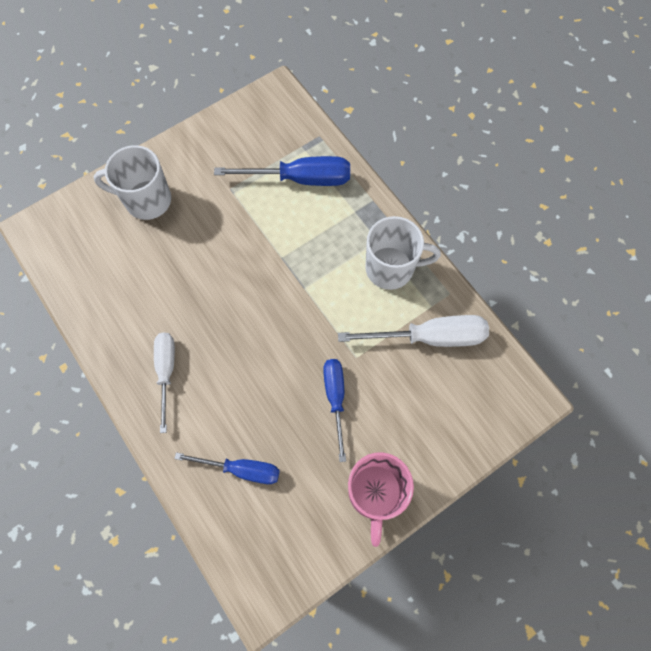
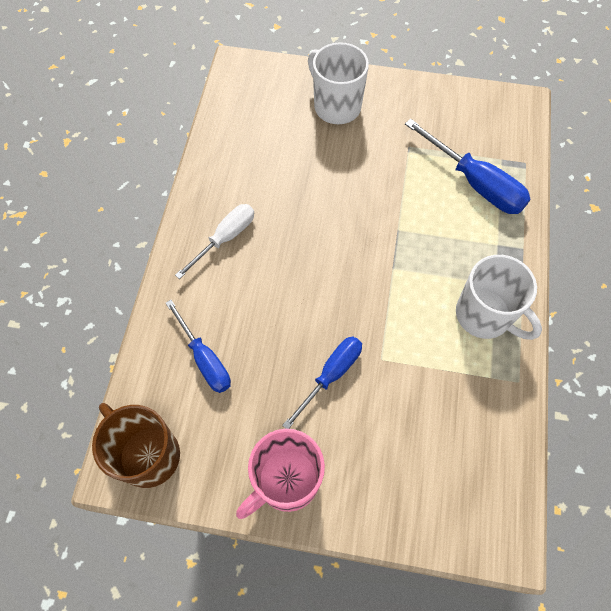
camera: 45 degrees right, 5 degrees down
(270, 569) = (148, 454): none -> brown mug
(429, 337) = (463, 400): white screwdriver -> none

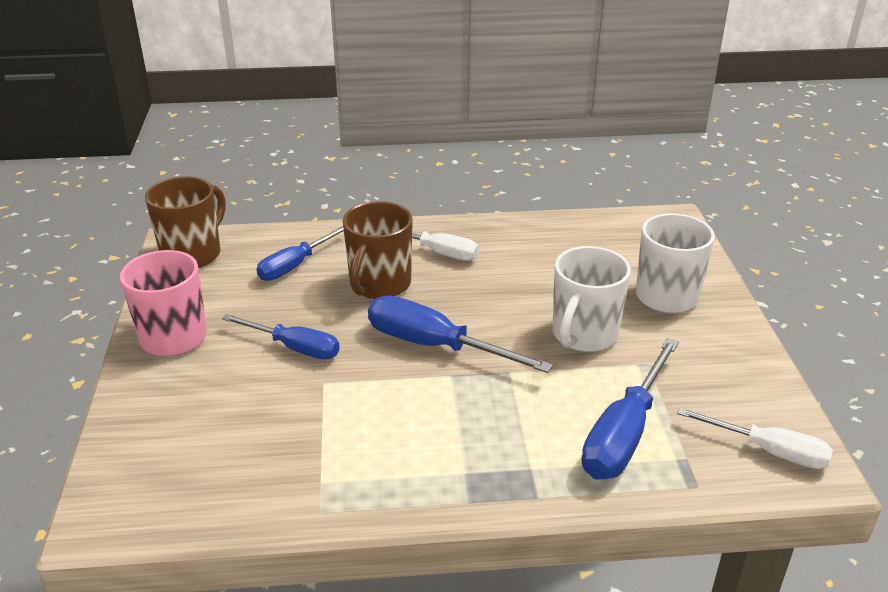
camera: 75 degrees right, 30 degrees down
(259, 294) = (379, 285): none -> brown mug
(356, 270) = (435, 346): none -> blue screwdriver
(484, 315) = (411, 466): white mug -> white mug (583, 335)
(502, 117) = (768, 451): none -> white screwdriver

